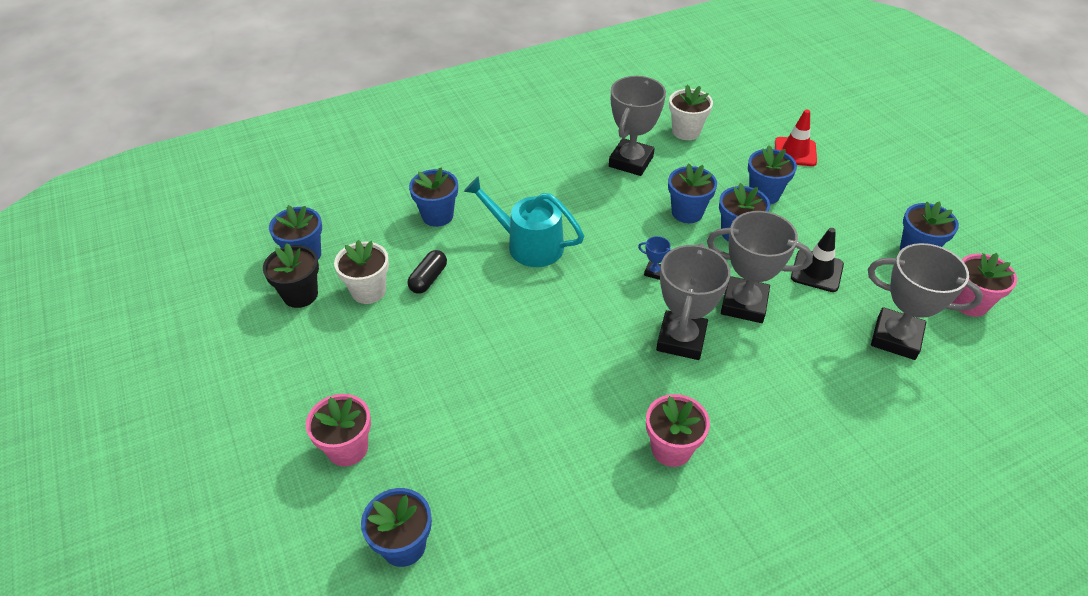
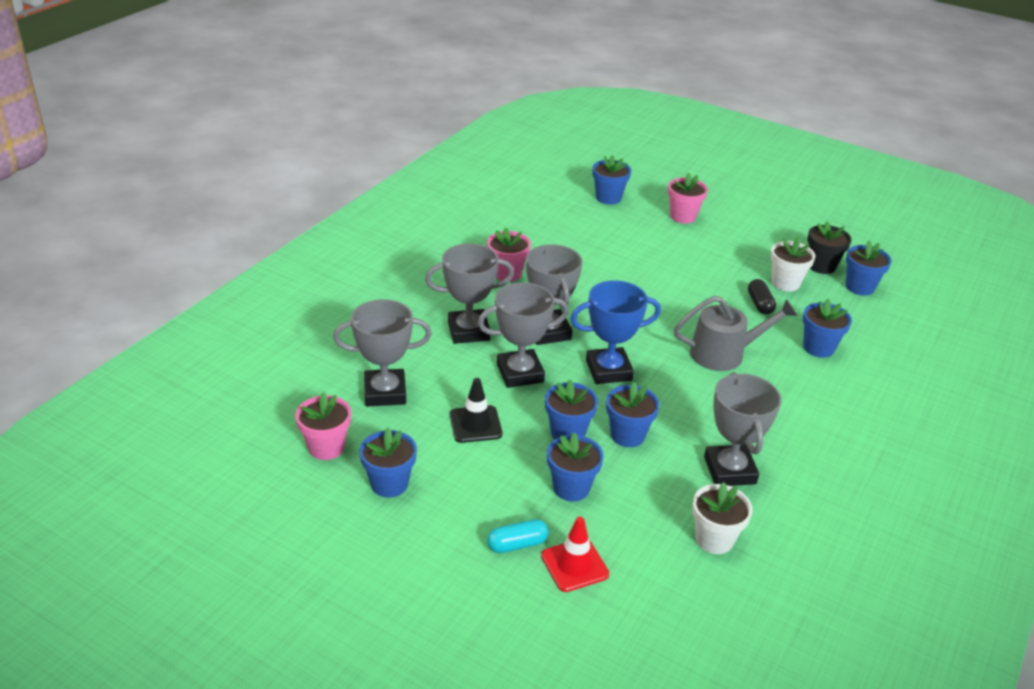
camera: 145 degrees right, 10 degrees down
(528, 245) = (724, 353): turquoise watering can -> grey watering can
(654, 272) = (608, 370): blue trophy -> blue trophy, size x2.45
(771, 377) = (468, 331): none -> grey trophy
(829, 176) = (517, 544): none -> turquoise capsule

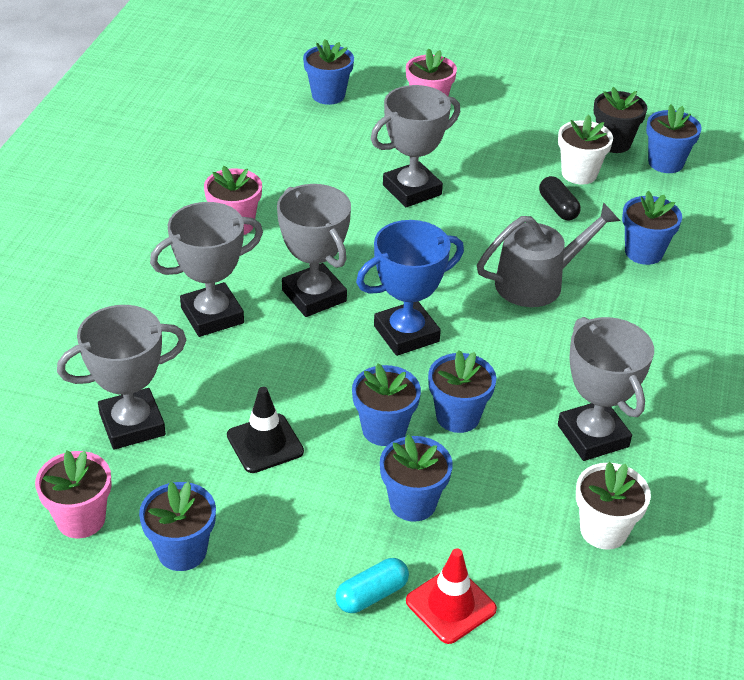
camera: 15 degrees left, 5 degrees up
(520, 373) = (297, 360): grey trophy -> grey trophy (412, 190)

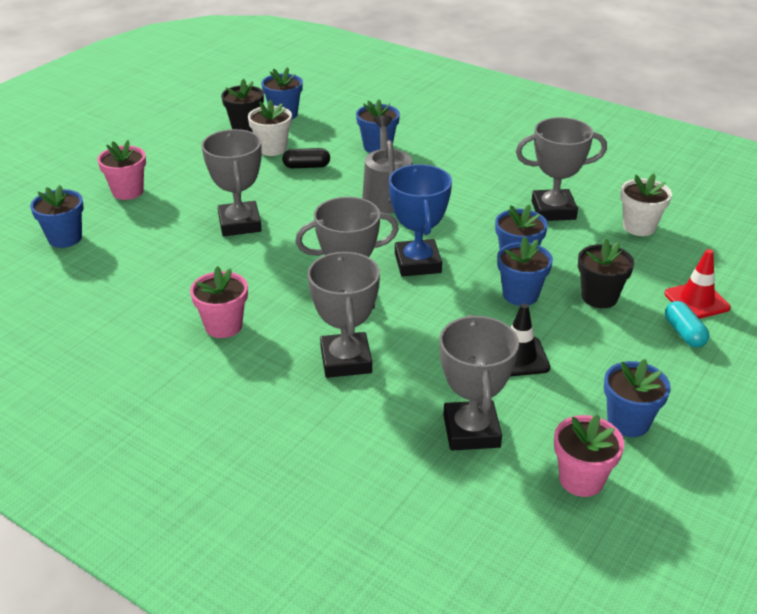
camera: 70 degrees left, 5 degrees down
(413, 503) = (599, 297): blue flower pot -> black flower pot

